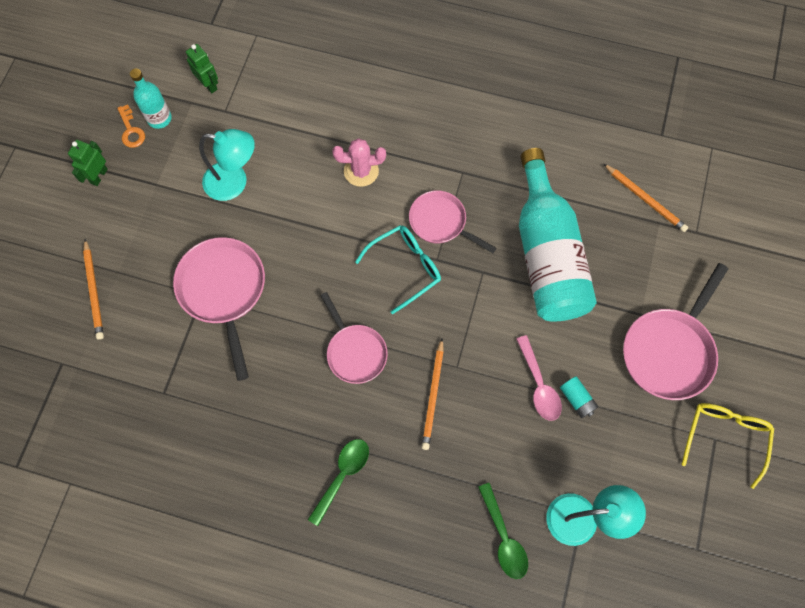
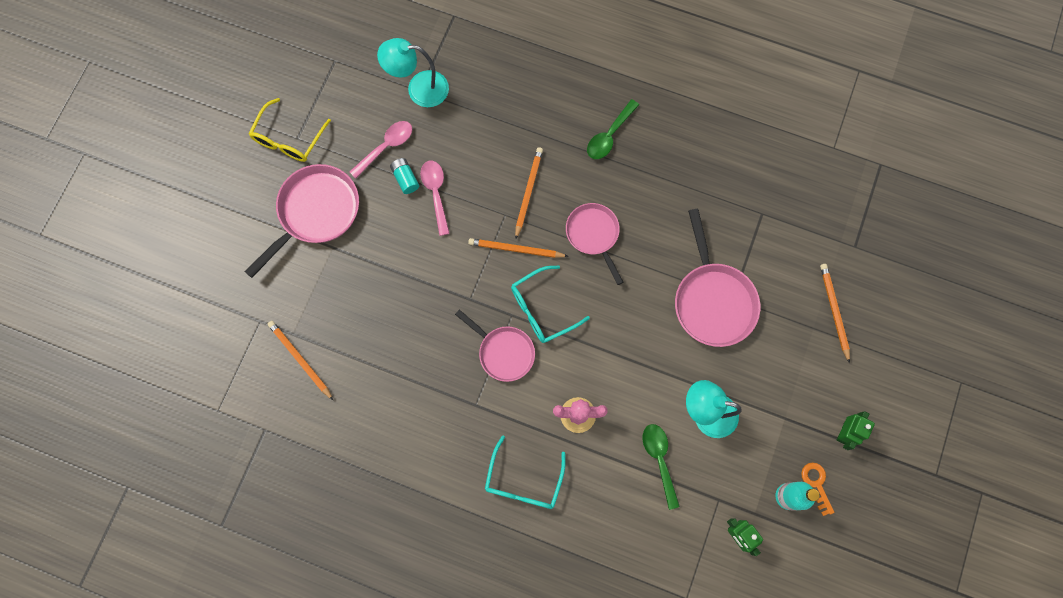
camera: 175 degrees left, 5 degrees up
(408, 111) = (523, 481): none -> turquoise glasses
(440, 328) = (516, 249): none -> orange pencil
(503, 537) = (484, 80): green spoon -> green spoon (659, 460)
(547, 254) = (407, 311): turquoise bottle -> none
(607, 437) = (386, 147): none -> pink spoon

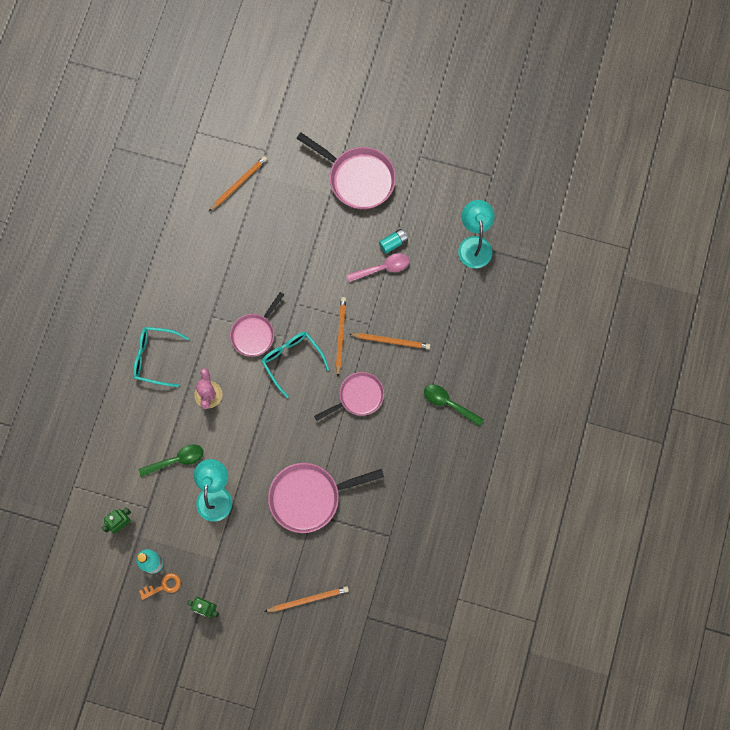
camera: 85 degrees right, 0 degrees up
(288, 139) = (418, 149): yellow glasses -> none
(386, 147) = (419, 225): pink spoon -> none

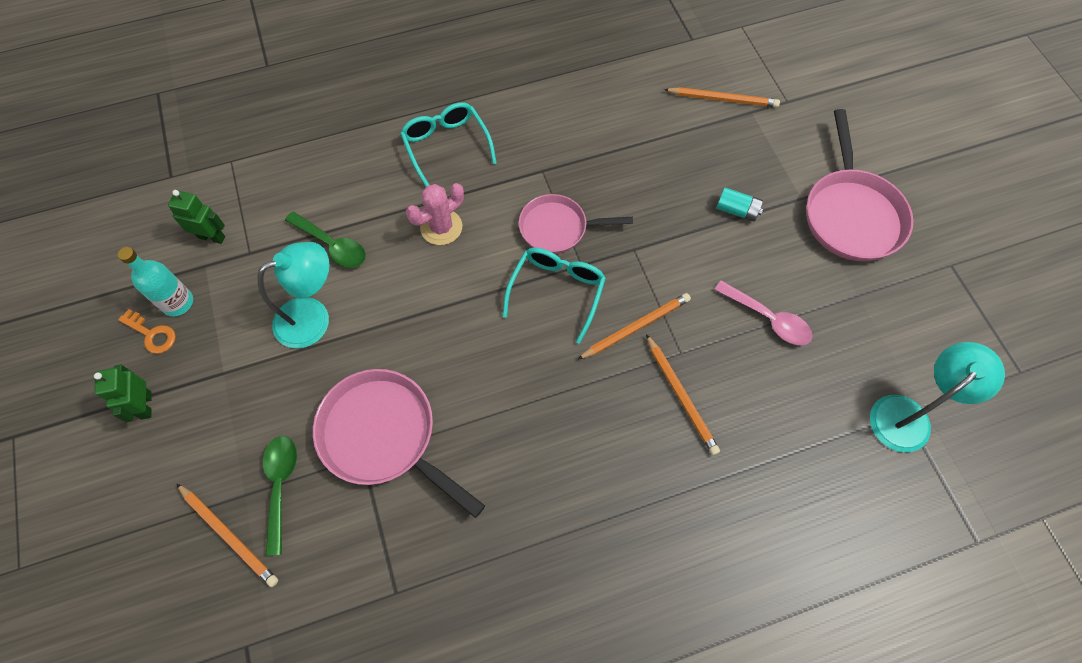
camera: 55 degrees right, 10 degrees down
(358, 396) = (571, 405): pink pan -> none
(393, 243) = (811, 309): turquoise battery -> turquoise battery (737, 210)
(448, 403) = (656, 540): green spoon -> green spoon (280, 486)

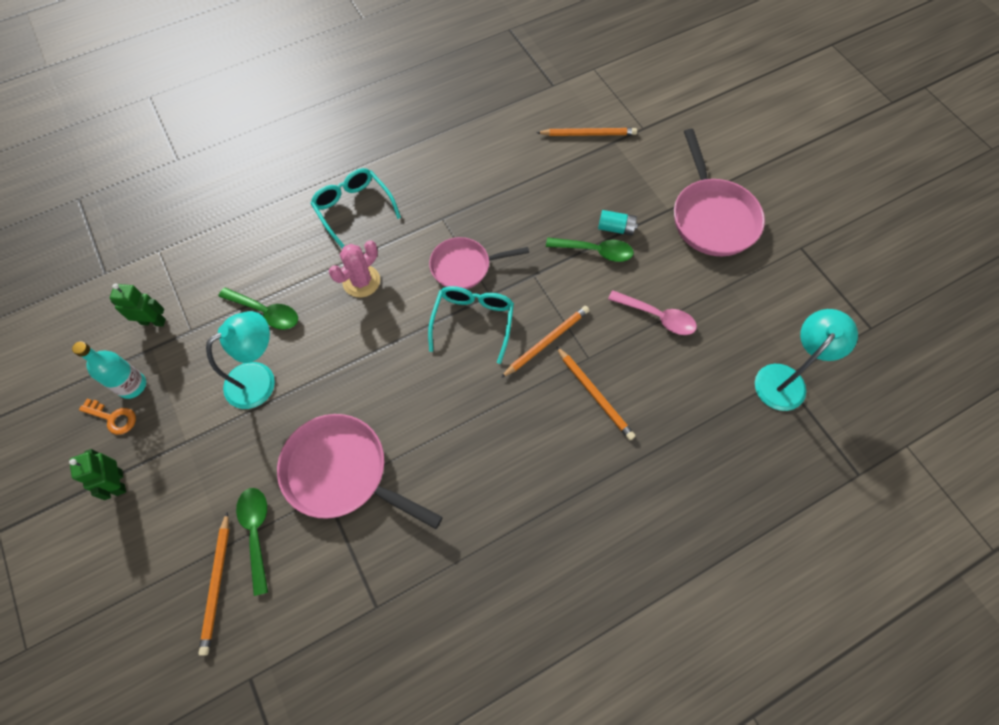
camera: 10 degrees left, 0 degrees up
(229, 535) = (217, 584): orange pencil -> orange pencil turned 60 degrees clockwise
(708, 233) = (595, 251): none -> green spoon

